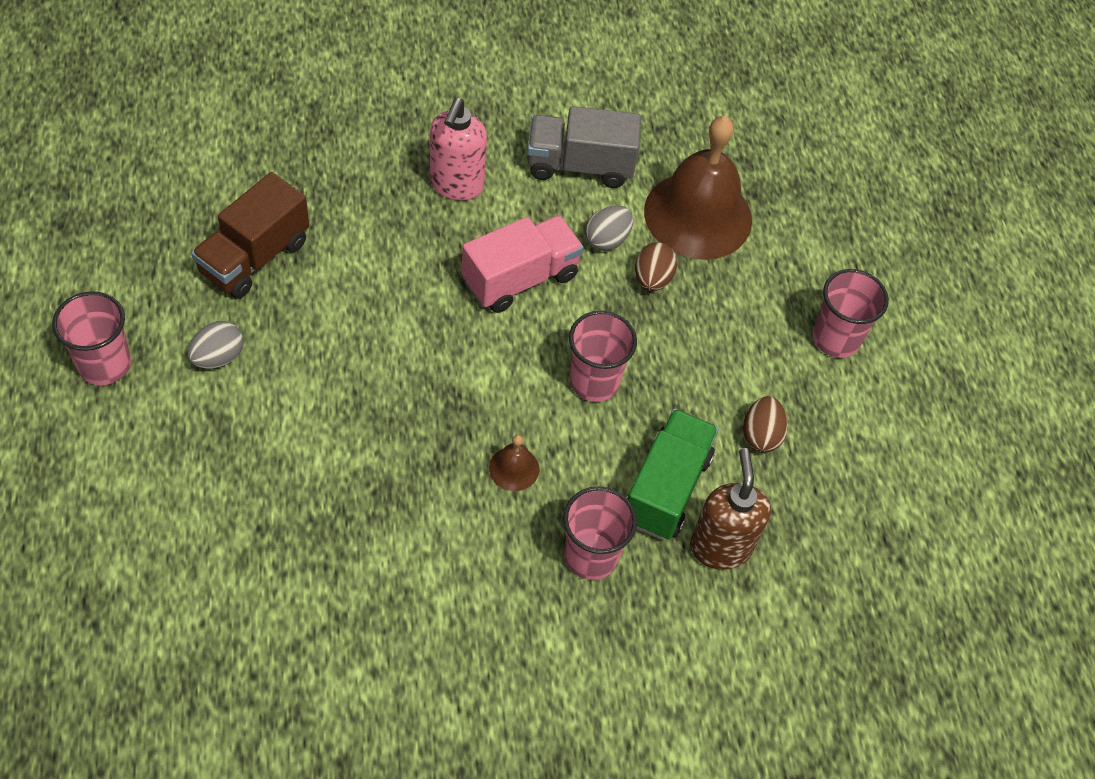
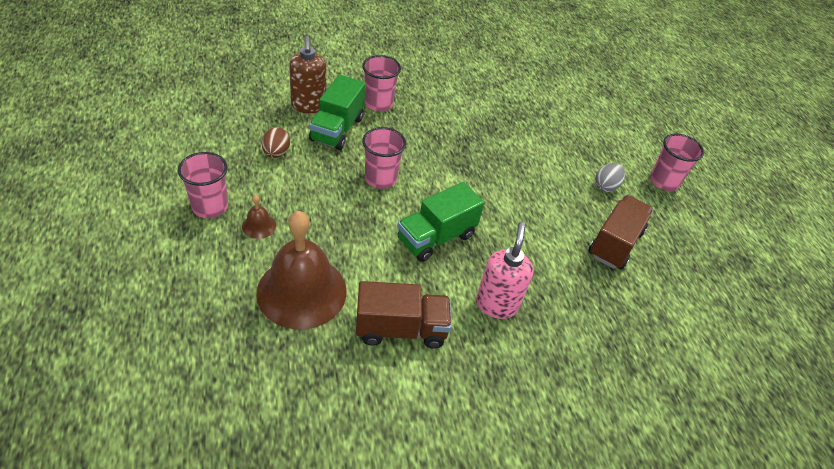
camera: 175 degrees right, 10 degrees down
(514, 468) = (424, 137): brown bell -> brown bell (259, 226)
(520, 278) = (436, 237): pink truck -> green truck
(579, 165) = (401, 329): grey truck -> brown truck
(607, 240) = (375, 268): grey egg -> none
(652, 279) = (341, 241): brown egg -> none

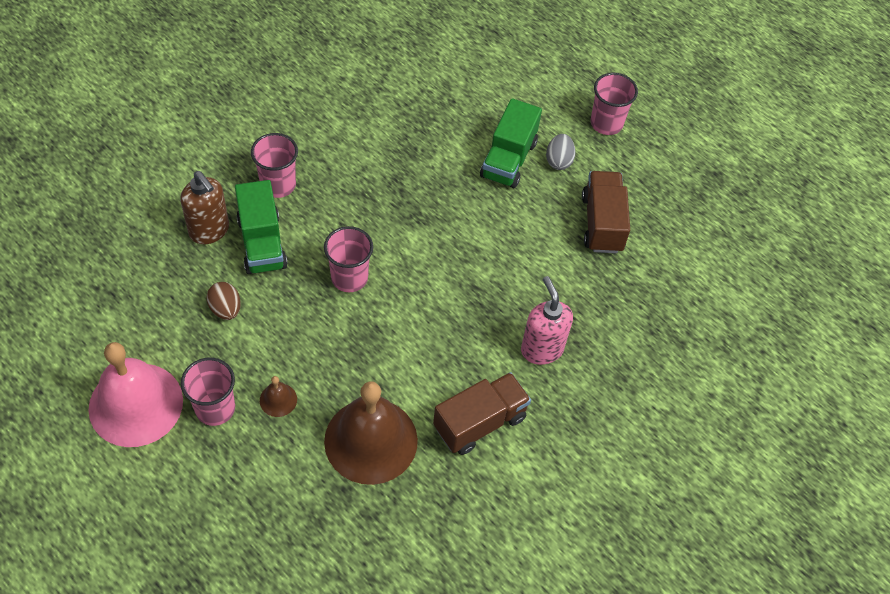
camera: 30 degrees left, 10 degrees up
(161, 175) = (136, 404): none -> pink bell
(436, 237) = (446, 312): green truck -> green truck (508, 160)

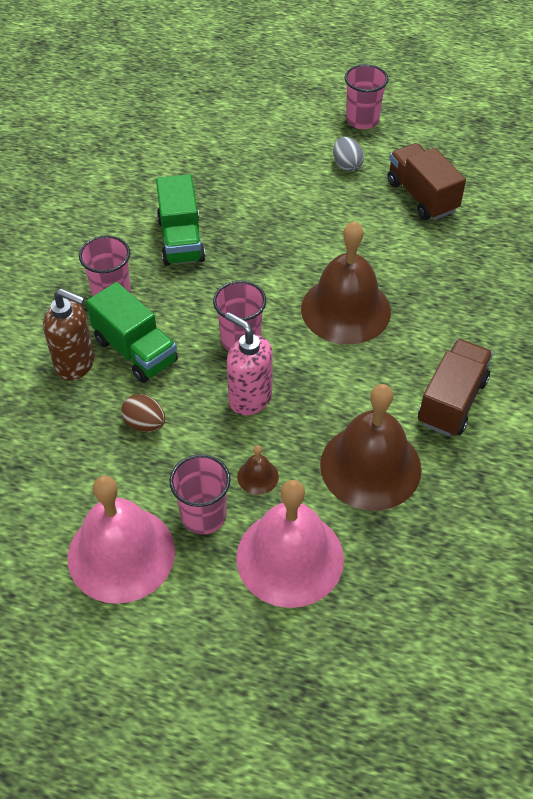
camera: 25 degrees left, 5 degrees down
(254, 478) = (290, 557): none -> pink bell
(454, 295) = (346, 309): none -> brown bell
(508, 160) = (304, 183): green truck -> green truck (181, 240)
(541, 349) = (454, 316): pink soap dispenser -> pink soap dispenser (250, 398)

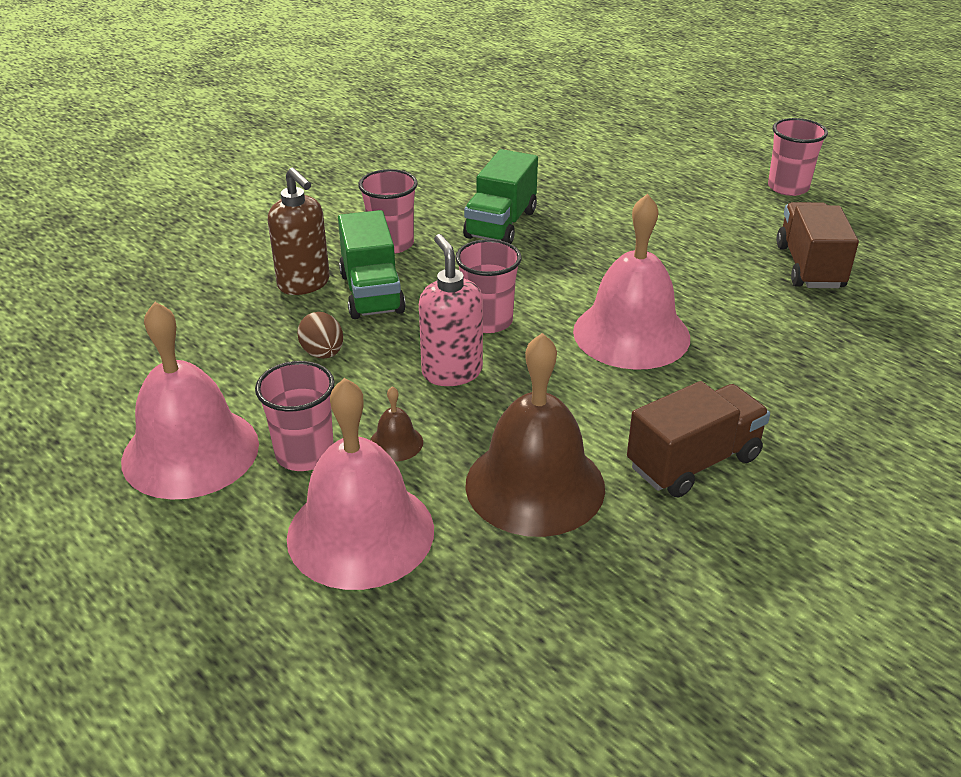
camera: 30 degrees right, 15 degrees down
(346, 309) = (631, 334): brown bell -> pink bell
(347, 165) = (738, 217): grey egg -> none

